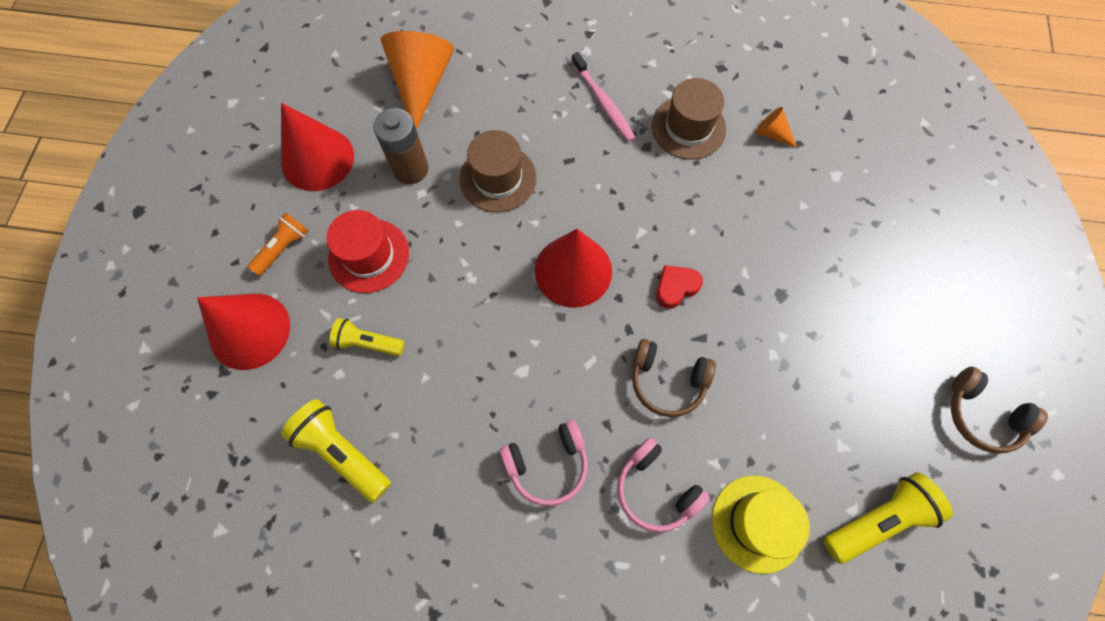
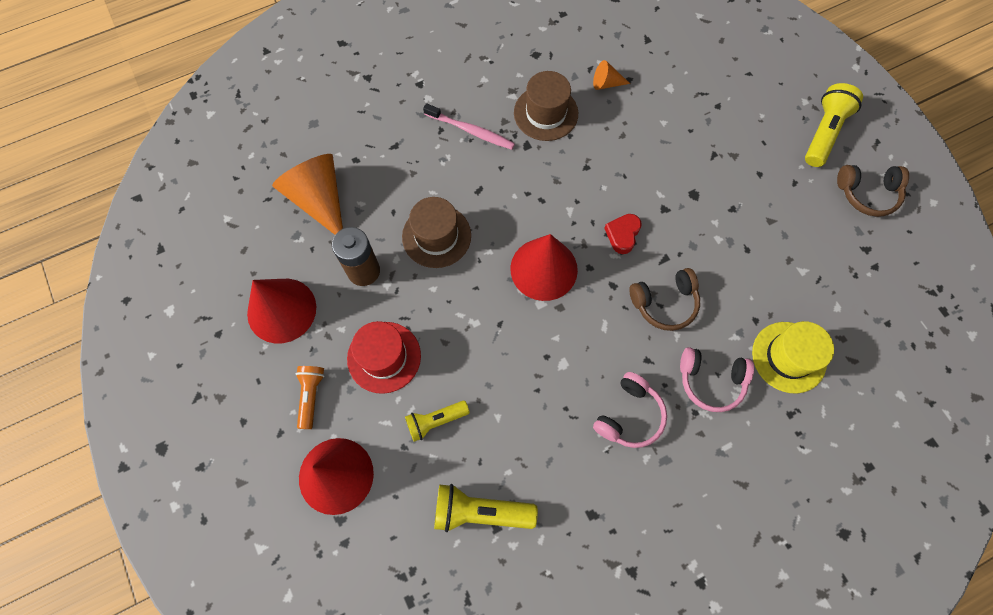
camera: 35 degrees left, 0 degrees up
(877, 519) = (855, 303): yellow flashlight -> yellow flashlight (824, 133)

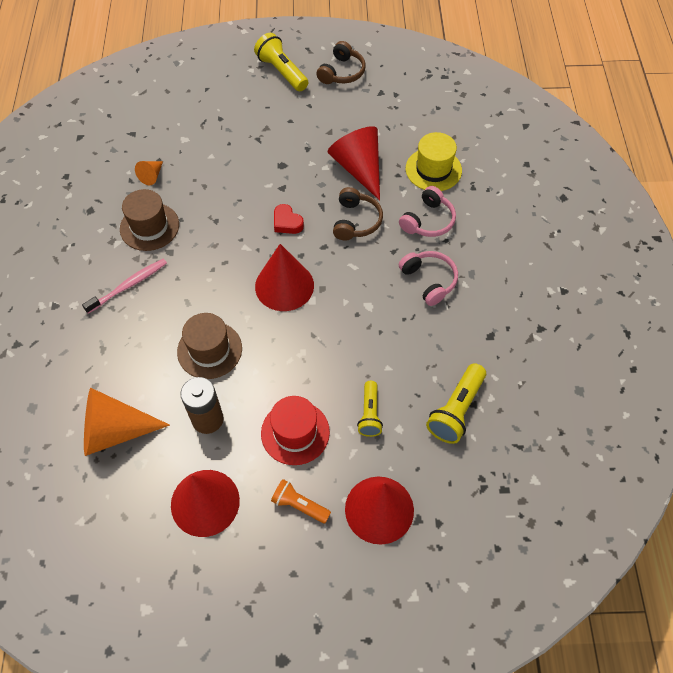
camera: 65 degrees left, 10 degrees down
(738, 274) = (359, 168): none -> red cone

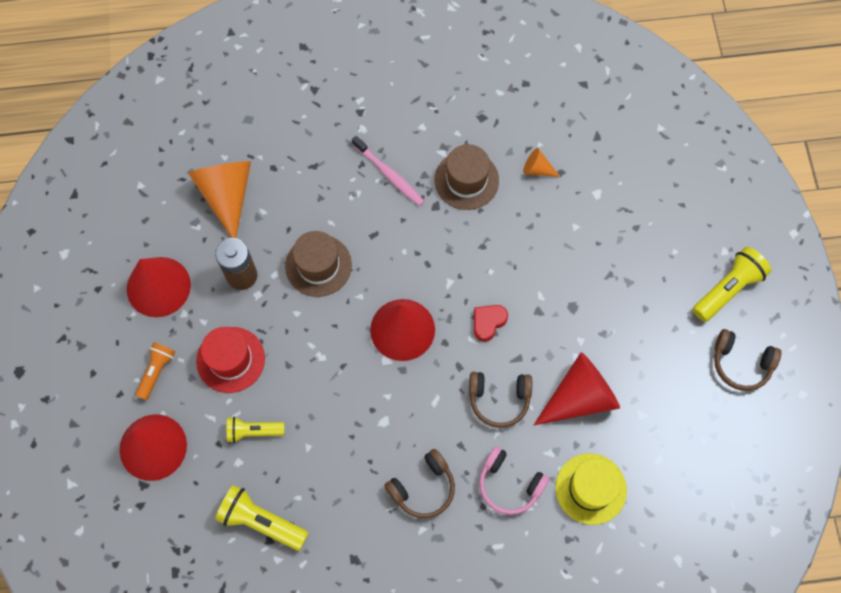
camera: 85 degrees right, 10 degrees up
(429, 280) = (423, 488): pink headphones -> brown headphones

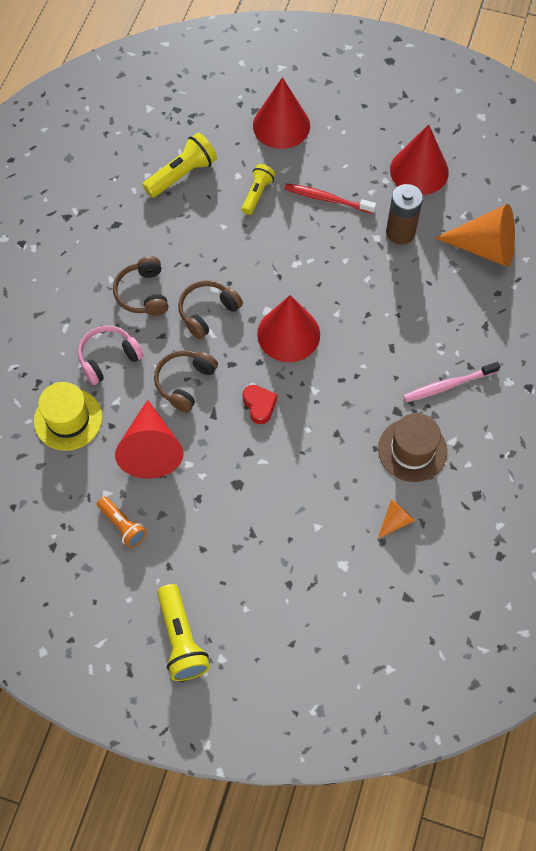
camera: 115 degrees right, 5 degrees down
(156, 372) = (343, 146): orange flashlight -> orange flashlight (122, 525)
(230, 359) = (327, 199): red hat -> red toothbrush
(318, 265) = (382, 292): brown hat -> none
(741, 363) = (102, 609): brown headphones -> brown headphones (207, 312)

